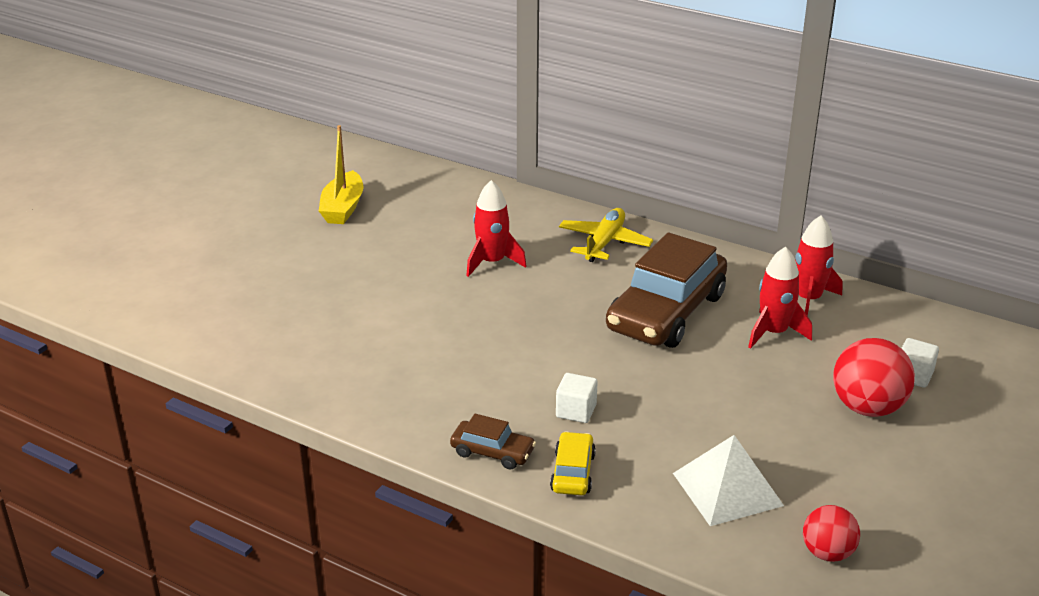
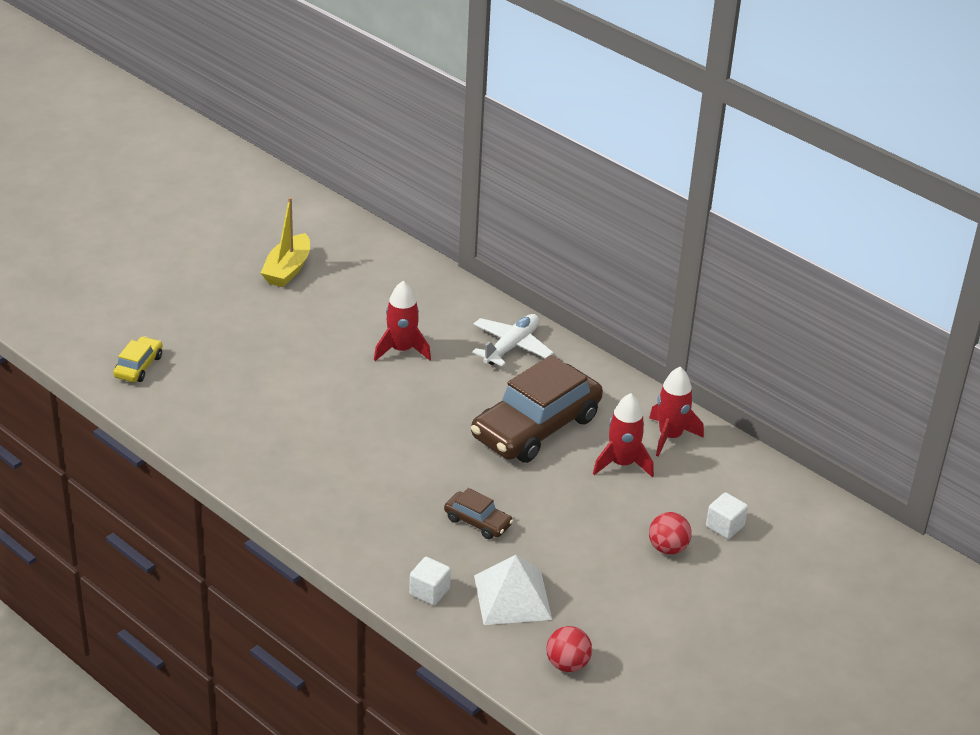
camera: 10 degrees right, 5 degrees up
(492, 452) = (334, 530): brown car -> brown car (477, 522)
(573, 472) = (392, 559): yellow car -> yellow car (139, 366)
(576, 411) = (417, 506): white cube -> white cube (429, 592)
(604, 243) = (511, 346): yellow plane -> white plane
(867, 408) = (668, 548): red ball -> red ball, size x0.62

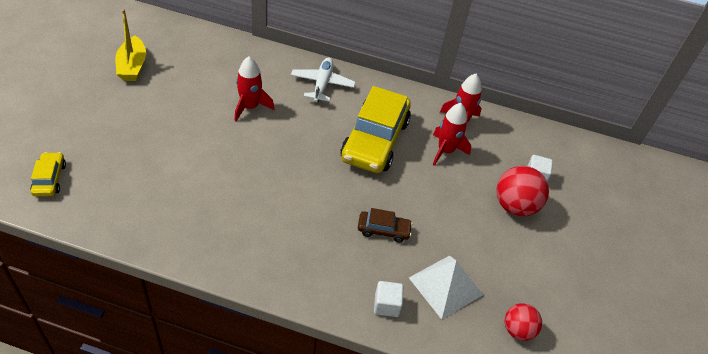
camera: 30 degrees left, 10 degrees up
(536, 427) = (375, 140): brown car -> yellow car
(668, 548) = (514, 206): red ball -> red ball, size x1.61

